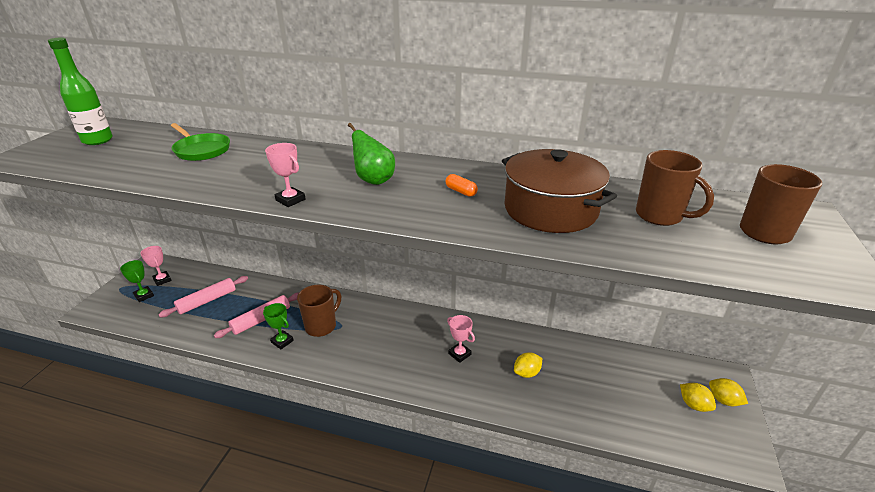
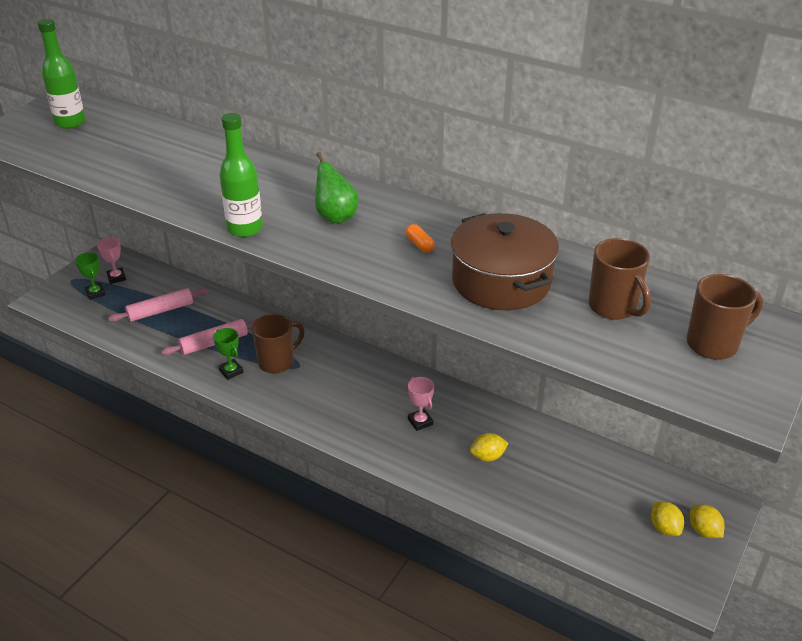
camera: 15 degrees right, 5 degrees up
(201, 150) = (171, 150): green pan -> none
(290, 200) = (245, 229): pink trophy -> green bottle

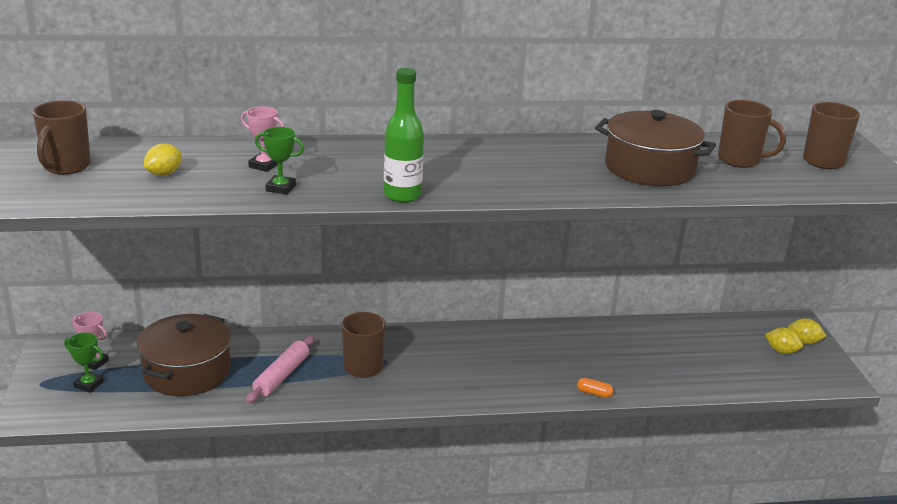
camera: 40 degrees left, 10 degrees down
(70, 122) = (66, 167): green bottle -> brown mug
(160, 311) = (187, 372): pink rolling pin -> brown pot
(231, 371) = (330, 391): green trophy -> green trophy (280, 188)
(335, 216) = (461, 165): green pear -> none
(419, 244) = (556, 164): orange capsule -> orange capsule (594, 393)
(420, 422) = (540, 359): pink trophy -> pink trophy (264, 165)
(488, 456) = (619, 360): yellow lemon -> yellow lemon (164, 174)

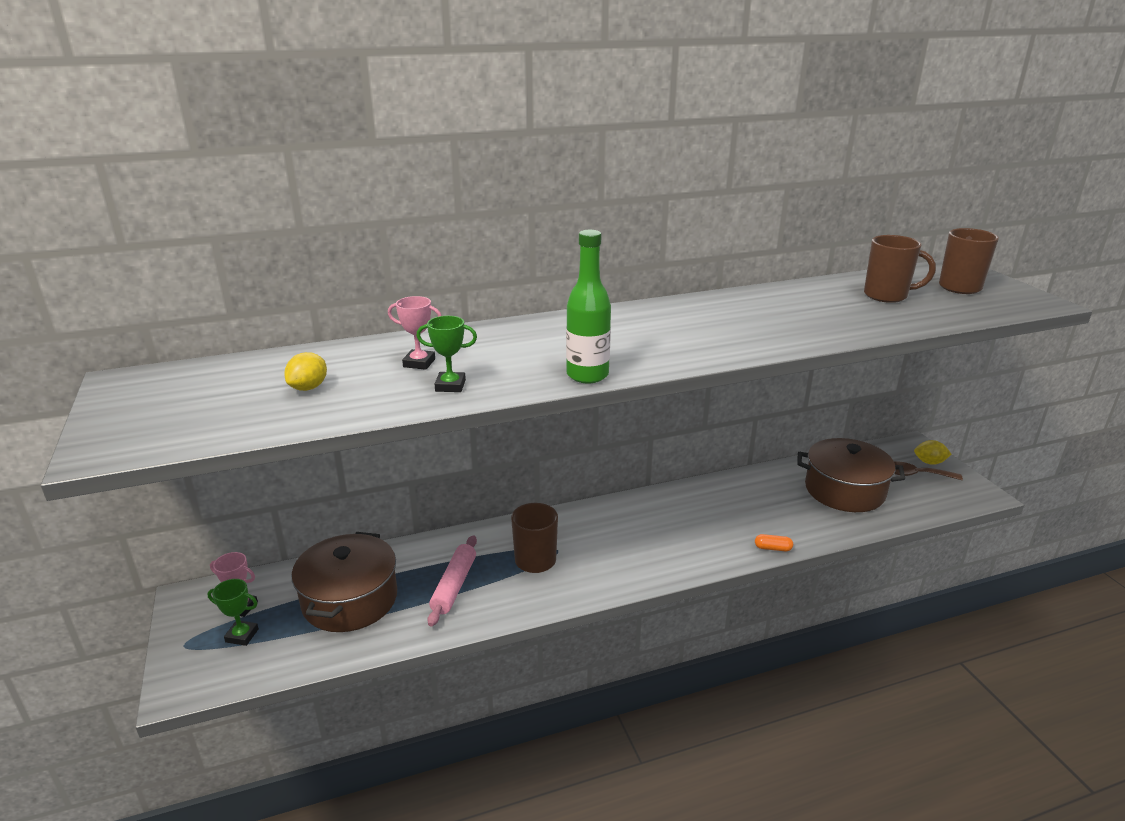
camera: 10 degrees left, 0 degrees up
(66, 167) = (187, 395): brown mug -> none
(649, 168) = (811, 314): brown pot -> brown pot (844, 490)
(781, 351) = (916, 475): yellow lemon -> brown spoon

